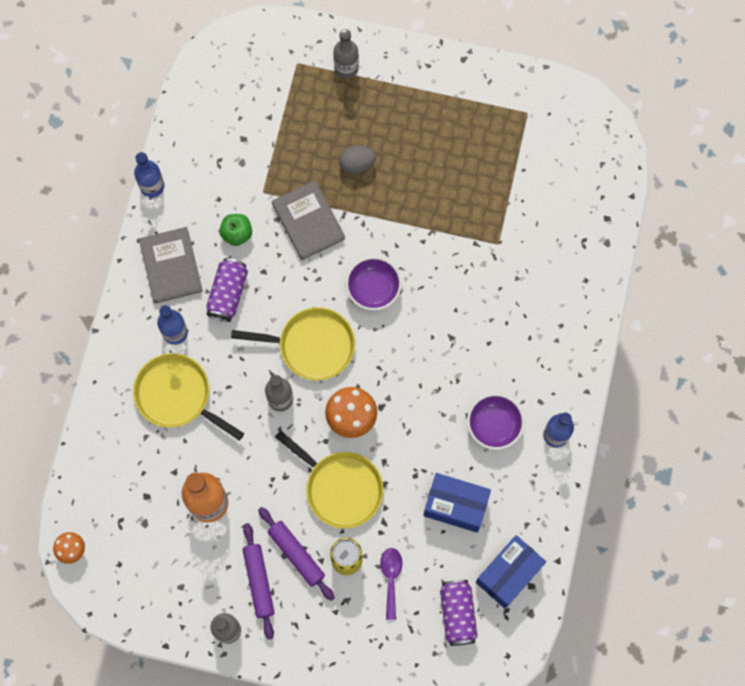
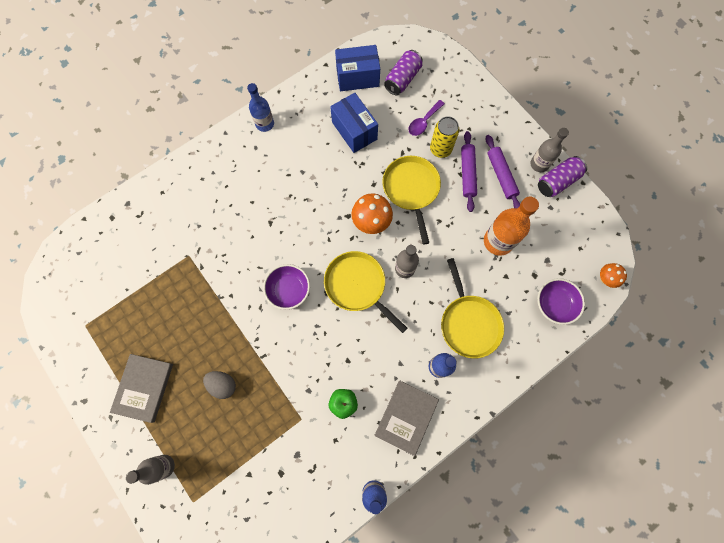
camera: 140 degrees left, 0 degrees up
(228, 294) = (383, 364): purple can -> purple can (557, 181)
(259, 582) = (501, 175): purple rolling pin -> purple rolling pin turned 45 degrees counterclockwise
(308, 221) = (289, 371): grey book -> grey book (144, 388)
(494, 425) = (293, 155): purple bowl -> purple bowl (554, 304)

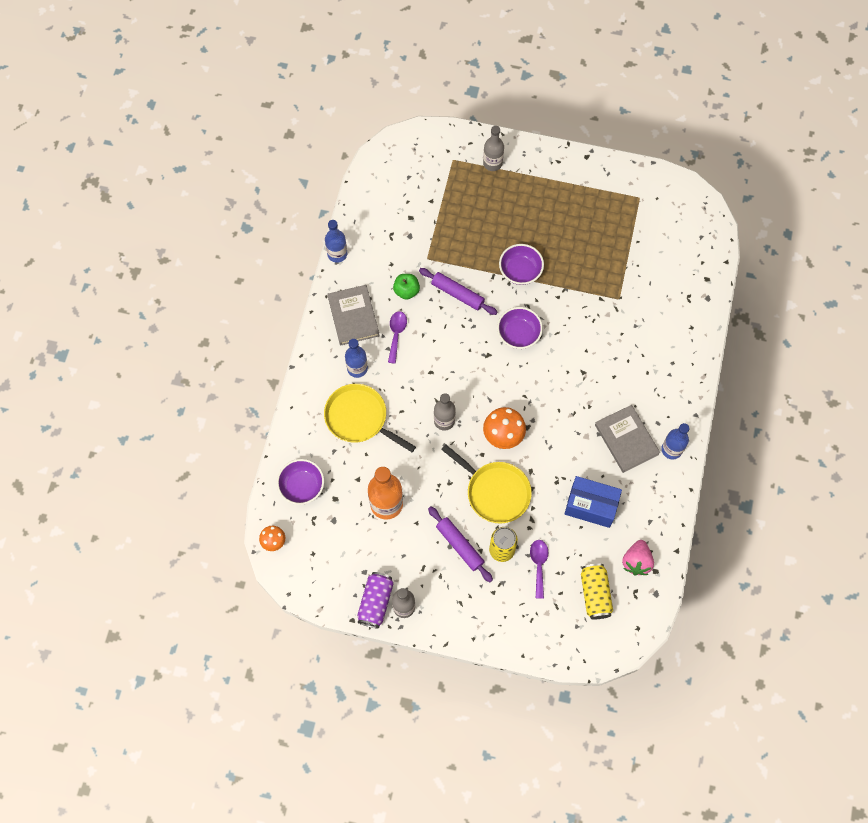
camera: 140 degrees right, 5 degrees down
(144, 388) = (555, 194): grey book -> grey book (626, 439)
(223, 384) = (503, 237): grey egg -> none
(238, 342) = (520, 271): none -> purple bowl
(357, 77) = (636, 561): blue box -> pink strawberry
(357, 285) = (469, 378): yellow pan -> none
(383, 370) = (396, 334): none -> purple spoon
(402, 79) = (595, 594): purple can -> yellow can
(501, 175) = (429, 568): purple rolling pin -> purple rolling pin (457, 294)

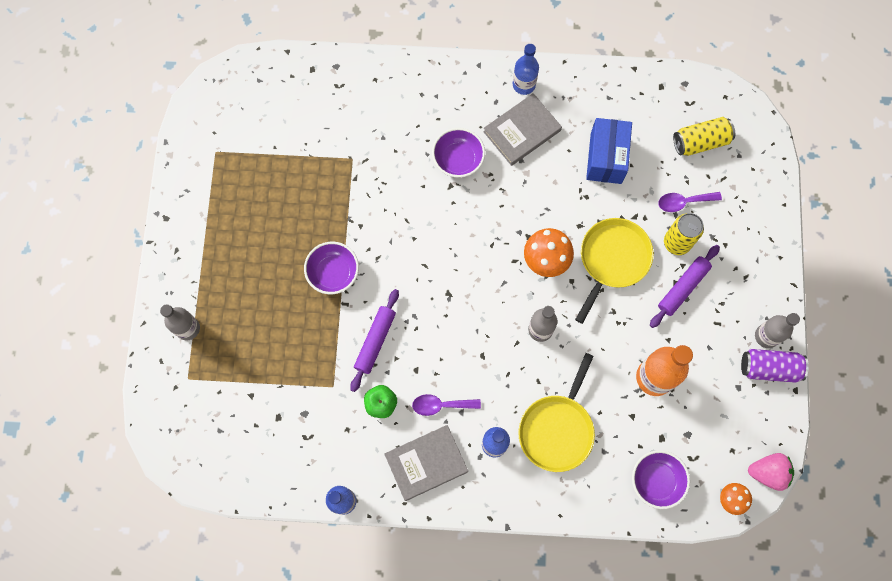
camera: 100 degrees left, 5 degrees up
(518, 334) = (416, 263): purple bowl -> purple bowl (458, 160)
(636, 561) = (655, 106): pink strawberry -> pink strawberry (768, 472)

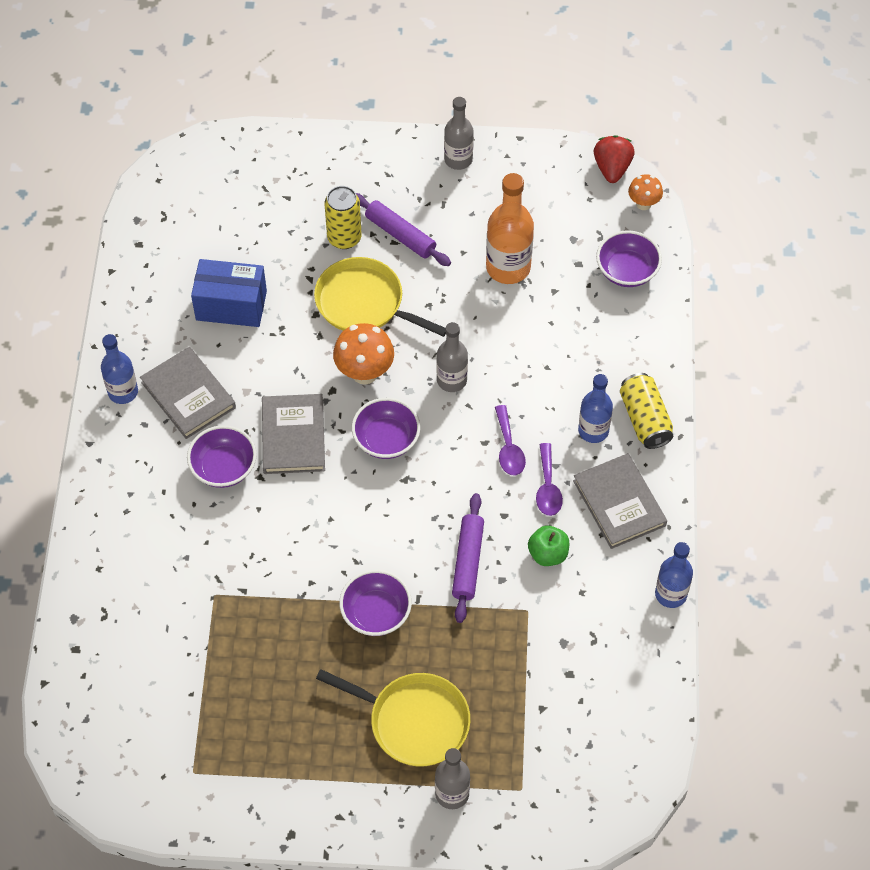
camera: 90 degrees left, 15 degrees down
(375, 341) = (468, 562): purple rolling pin -> purple rolling pin turned 75 degrees clockwise
(484, 279) = (386, 440): none -> purple bowl
(486, 209) = (293, 436): none -> grey book
(557, 429) = (573, 366): yellow pan -> yellow pan (414, 721)
(683, 202) = (293, 228): purple spoon -> purple spoon (508, 448)
(700, 142) = (216, 208): yellow can -> yellow can (644, 419)
(768, 472) = (612, 168): pink strawberry -> red strawberry
(769, 368) = (495, 159): purple can -> none

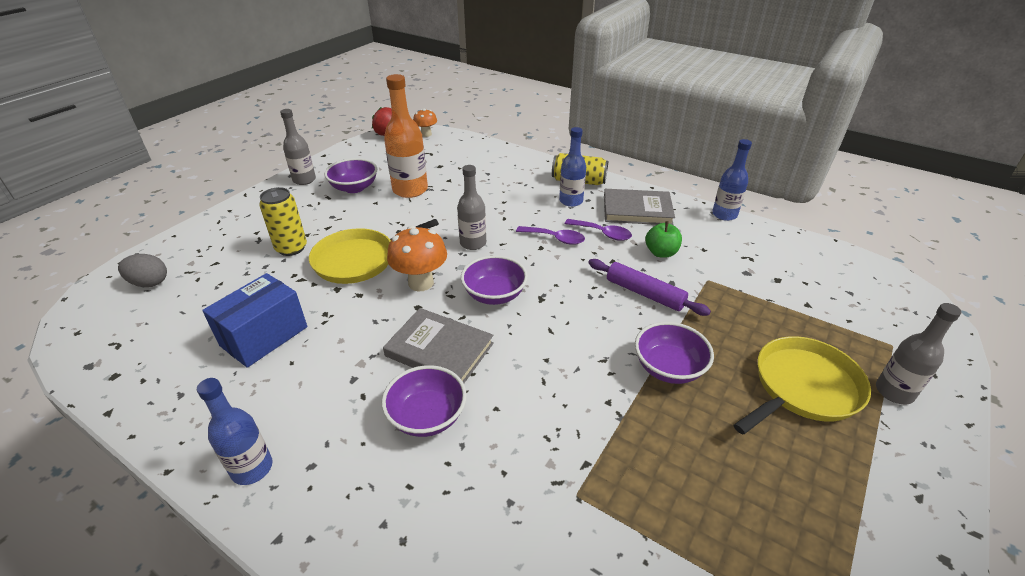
camera: 60 degrees left, 20 degrees down
(188, 395) = (318, 410): grey book -> none
(234, 174) = (149, 283): none -> grey egg
(400, 235) = (326, 222): purple rolling pin -> none
(627, 271) = (465, 153): purple bowl -> purple bowl (354, 188)

